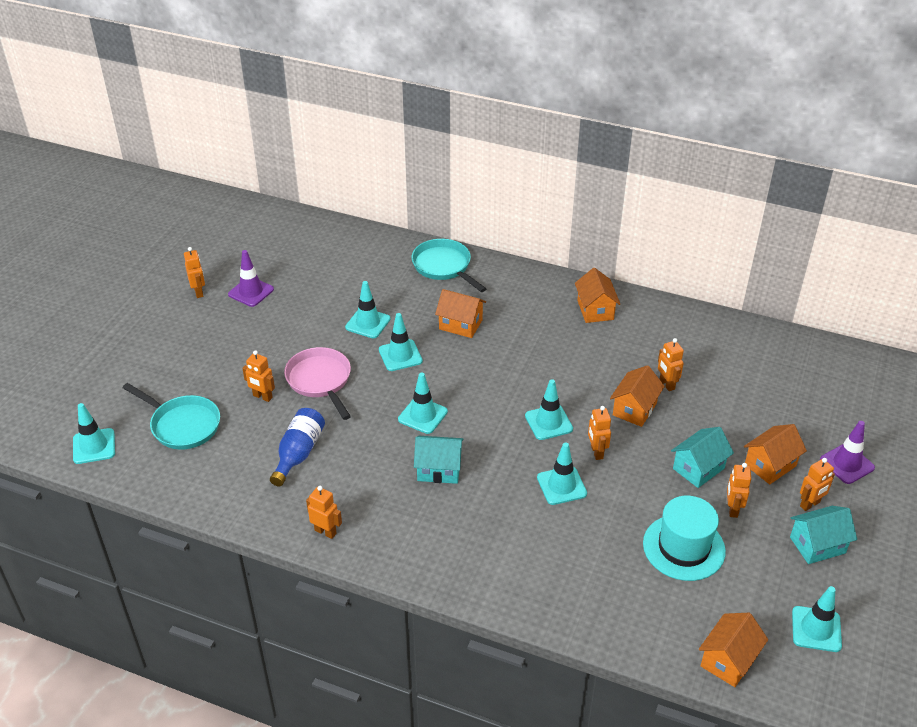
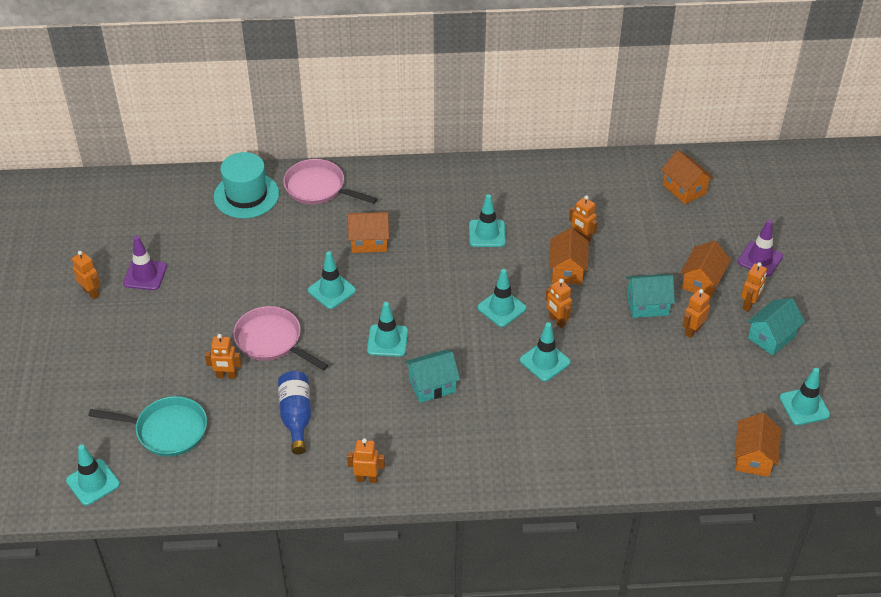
camera: 25 degrees left, 5 degrees up
(368, 323) = (281, 269): turquoise traffic cone -> turquoise traffic cone (487, 233)
(444, 266) = (318, 188): turquoise pan -> pink pan
(595, 310) = (482, 187): orange house -> orange house (684, 189)
(683, 547) = (671, 378): turquoise hat -> turquoise hat (246, 195)
(698, 468) = (647, 305): turquoise house -> turquoise house turned 60 degrees clockwise
(732, 509) = (692, 331): orange robot -> orange robot turned 60 degrees clockwise

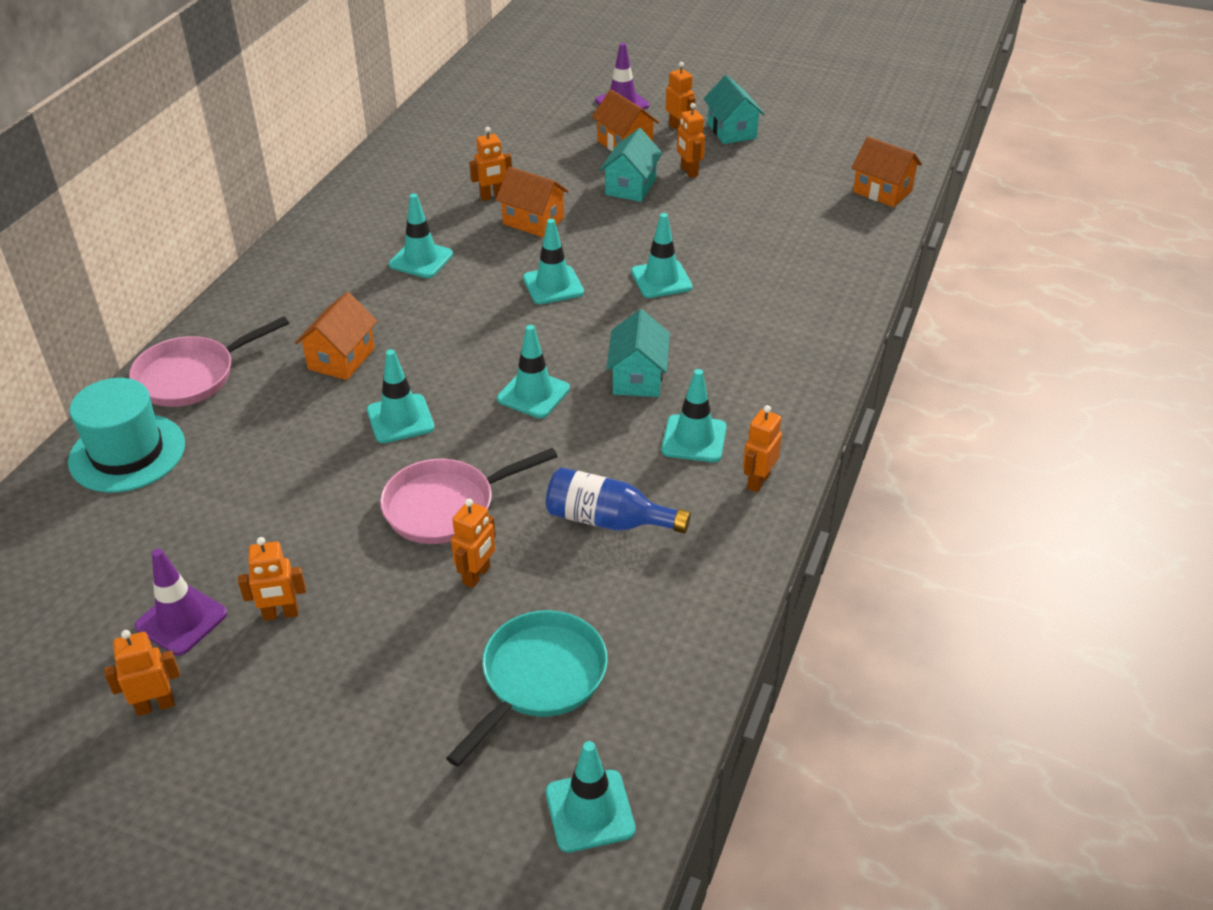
camera: 65 degrees left, 5 degrees down
(557, 321) = (605, 252): orange robot -> orange robot (281, 614)
(684, 189) = (482, 112): orange house -> none
(804, 406) = (833, 143): turquoise traffic cone -> turquoise traffic cone (694, 439)

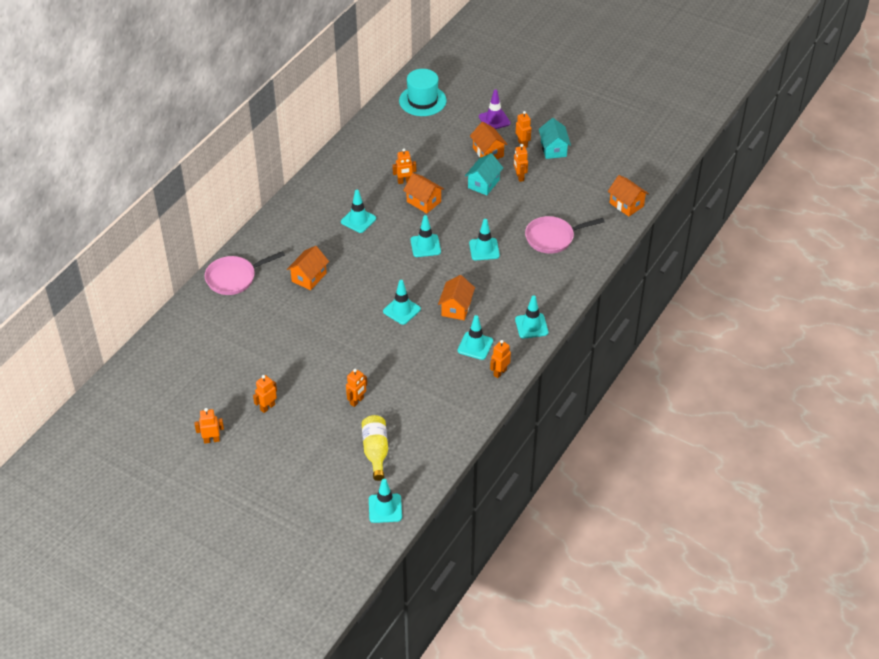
camera: 10 degrees right, 5 degrees up
(127, 453) = (202, 317): turquoise hat -> turquoise hat (422, 101)
(181, 620) = (224, 404): purple traffic cone -> none
(281, 614) = (267, 407): orange robot -> orange robot turned 135 degrees clockwise
(400, 419) = (333, 316): turquoise traffic cone -> turquoise traffic cone (531, 326)
(446, 506) = (348, 365): pink pan -> pink pan (552, 238)
(539, 678) = (375, 451): turquoise pan -> yellow bottle
(608, 520) = (423, 383): blue bottle -> none
(638, 378) = (456, 308): turquoise house -> orange house

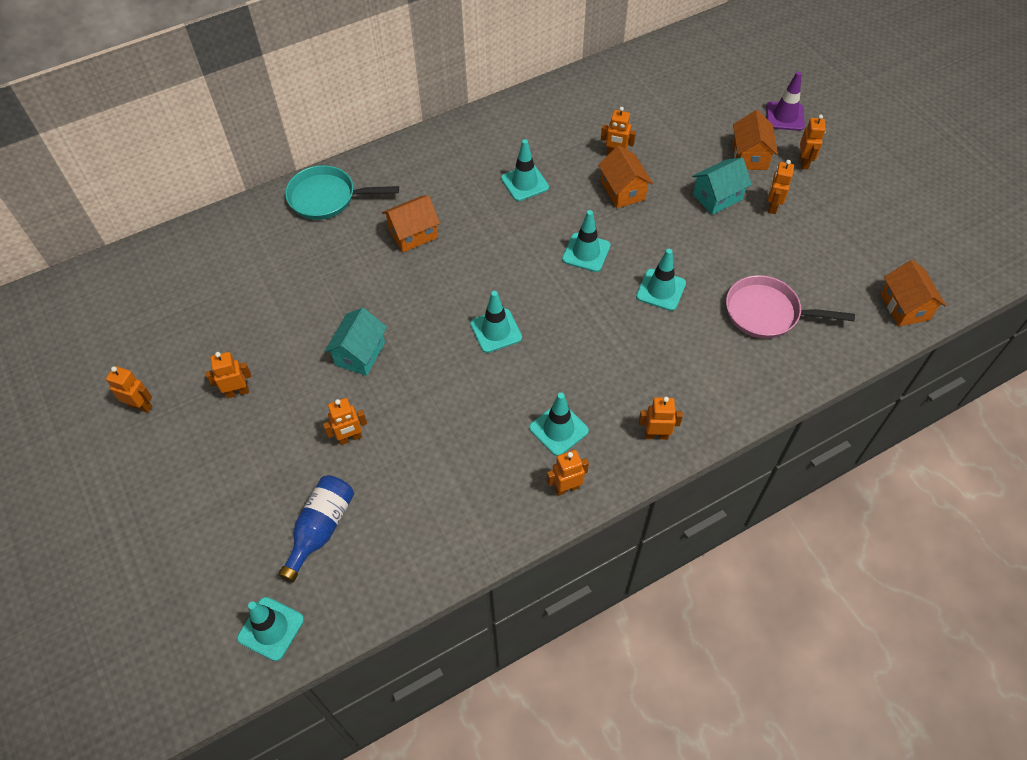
camera: 30 degrees right, 10 degrees up
(234, 278) = (327, 198): pink pan -> turquoise pan
(375, 451) = (320, 529): yellow bottle -> blue bottle
(422, 101) = (706, 59): turquoise hat -> none
(456, 308) = (569, 359): orange house -> none
(531, 326) = (656, 435): turquoise traffic cone -> orange robot
(553, 149) = (843, 185): turquoise house -> turquoise house (360, 354)

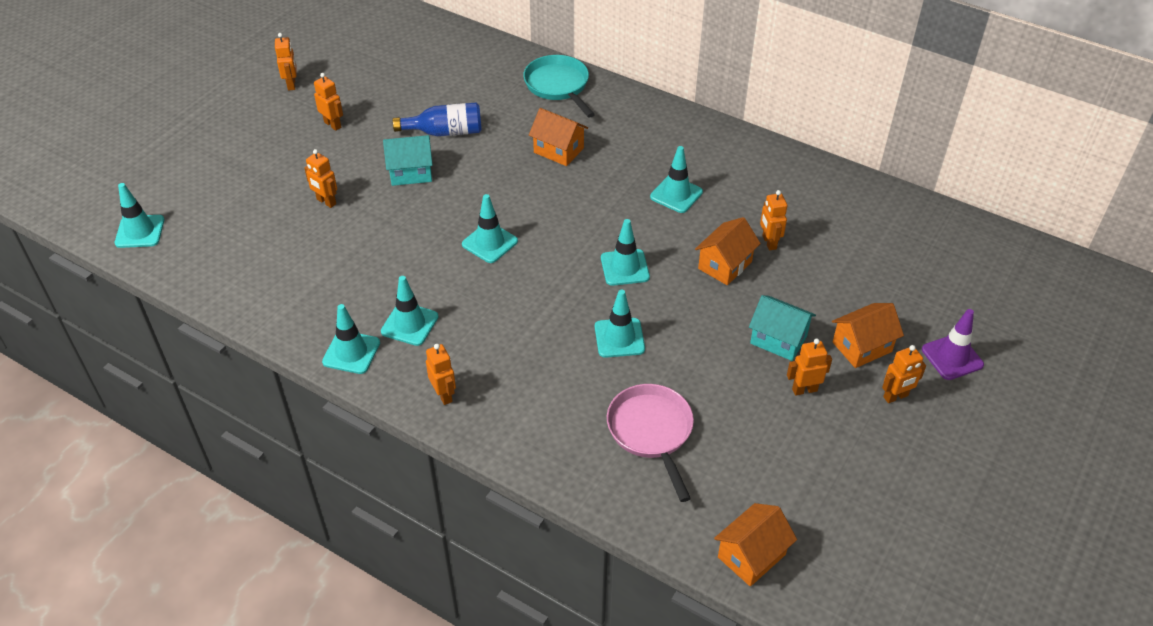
camera: 60 degrees right, 10 degrees down
(320, 529) = (235, 221): blue bottle -> blue bottle (445, 132)
(566, 488) = (351, 352): orange robot -> turquoise traffic cone

